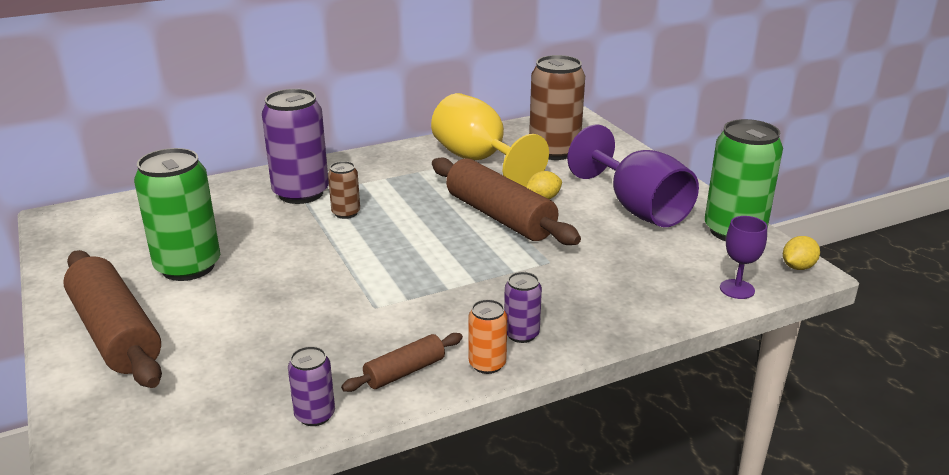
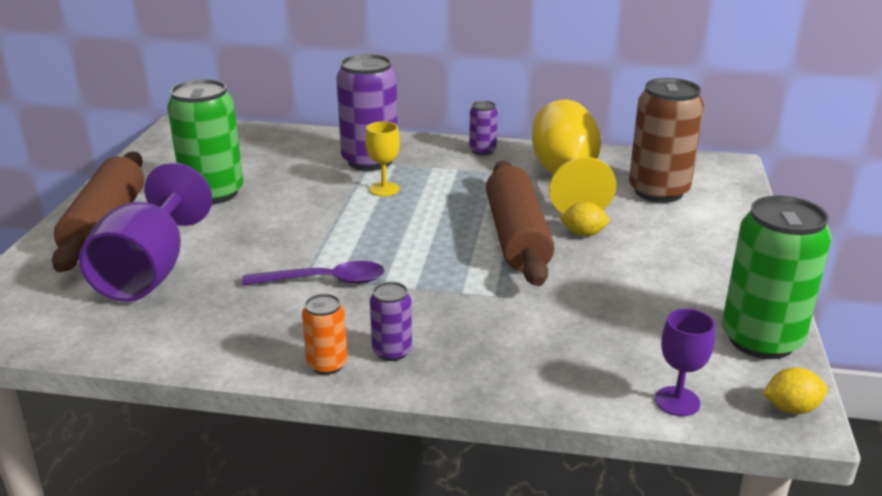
camera: 35 degrees right, 0 degrees up
(315, 415) = (147, 345): purple can -> purple can (482, 151)
(346, 213) = (384, 189): brown can -> yellow goblet
(397, 303) = (324, 281): none -> purple spoon
(405, 372) = (254, 341): brown rolling pin -> none
(637, 208) = (675, 276): purple goblet -> purple goblet (149, 271)

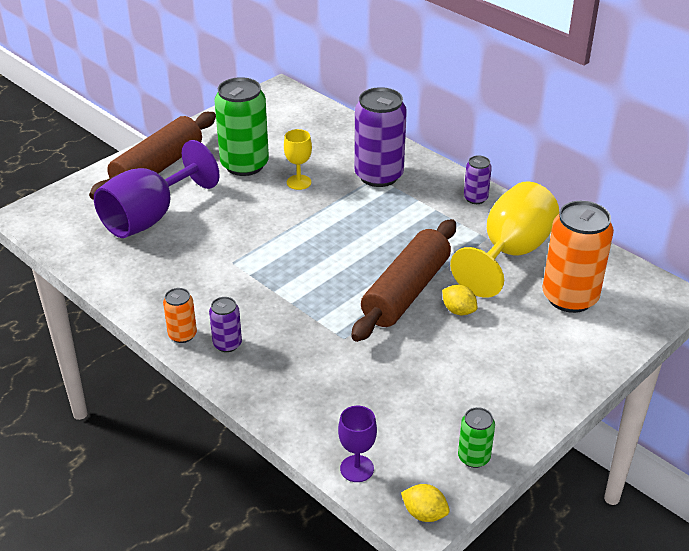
camera: 35 degrees right, 10 degrees up
(324, 281) = (242, 271): purple spoon -> none
(384, 189) = (360, 207): yellow goblet -> yellow goblet (299, 182)
(658, 191) = (570, 297): brown can -> orange can
(761, 340) = (474, 457): green can -> green can, size x0.49

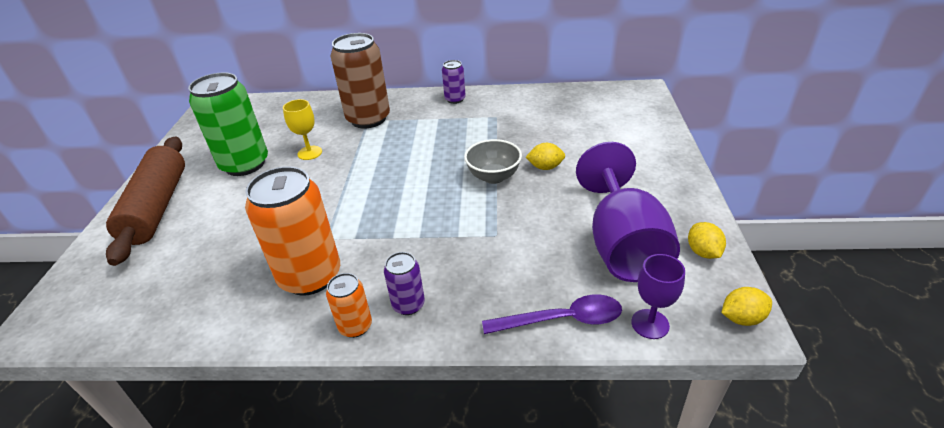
camera: 40 degrees left, 0 degrees up
(150, 217) = (196, 249): purple goblet -> purple goblet (622, 245)
(305, 423) = (562, 320): none -> purple spoon
(379, 175) = (368, 119): purple can -> brown can
(406, 291) = (493, 177): brown rolling pin -> grey bowl
(474, 457) = (703, 252): green can -> yellow lemon
(510, 253) = (523, 117): yellow goblet -> none
(570, 297) = (595, 121): orange can -> orange can (310, 276)

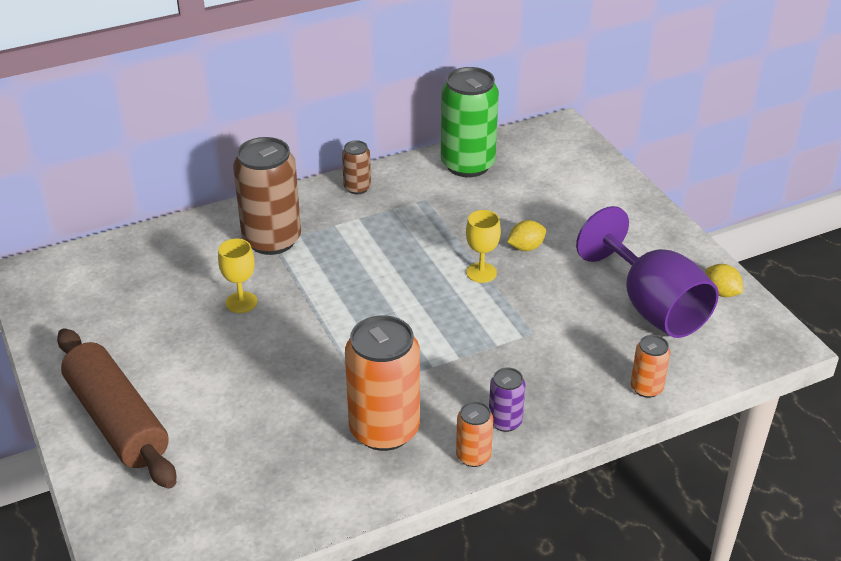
camera: 30 degrees left, 0 degrees up
(245, 164) = (171, 339): green can -> green can (467, 165)
(455, 99) = (357, 188): purple can -> brown can
(493, 177) = (481, 272): grey bowl -> yellow goblet
(562, 320) = (646, 388): purple spoon -> orange can
(650, 324) = (716, 367): purple goblet -> none
(741, 318) = (780, 339): yellow lemon -> none

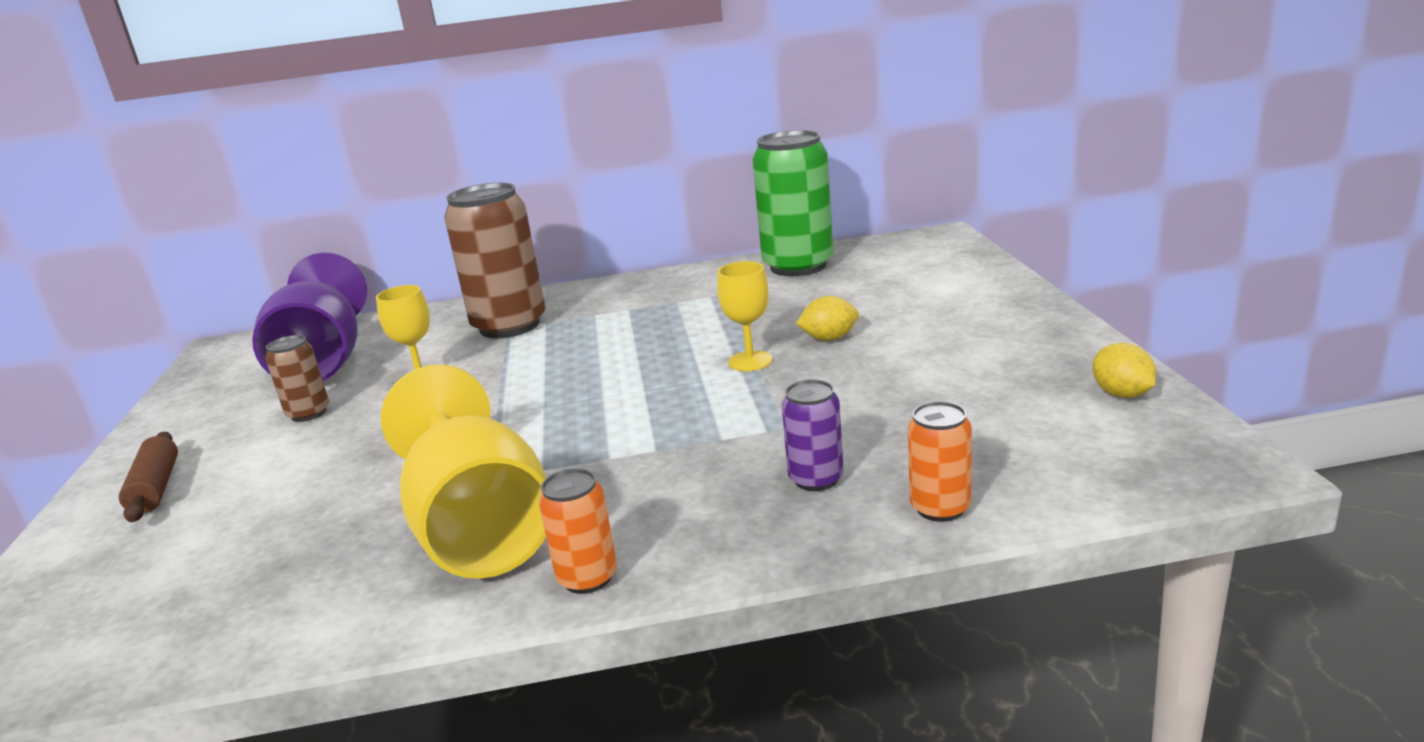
camera: 20 degrees right, 15 degrees down
(117, 420) = (156, 488): brown rolling pin -> brown rolling pin, size x0.49
(357, 188) = (647, 284): brown can -> brown can (308, 413)
(384, 430) = (479, 529): orange can -> yellow goblet
(505, 421) = (671, 534): purple can -> purple can (816, 479)
(652, 306) = (994, 406): purple goblet -> purple goblet (324, 362)

